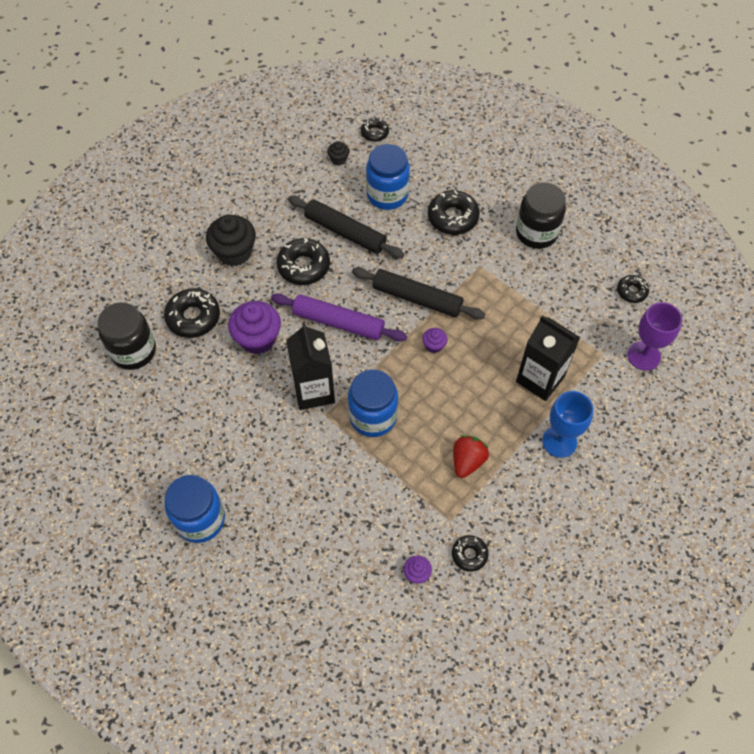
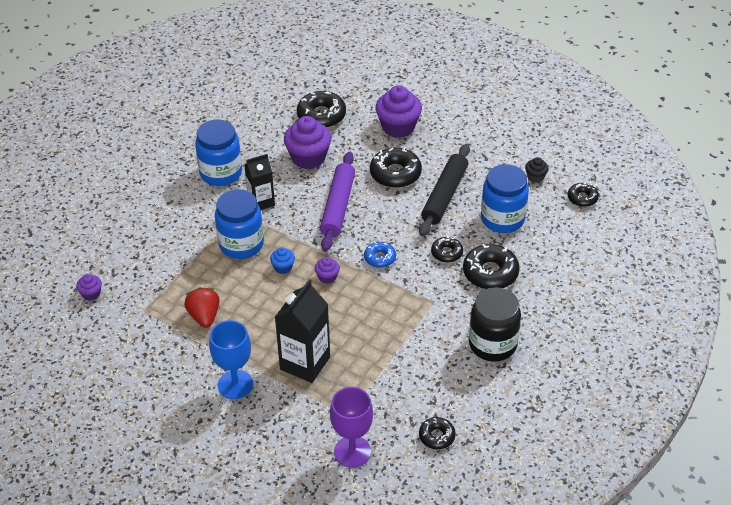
camera: 80 degrees right, 15 degrees down
(133, 351) = (280, 89): black jar -> none
(200, 519) = (131, 156): blue jar -> blue jar (221, 173)
(234, 252) = (398, 127): black cupcake -> purple cupcake
(314, 391) = (261, 202): black carton -> black carton, size x0.64
(413, 382) = (283, 267): none -> blue cupcake
(417, 298) = (380, 258): black rolling pin -> blue donut
(467, 461) = (204, 316): red strawberry -> red strawberry turned 120 degrees counterclockwise
(469, 555) = (110, 327): black donut -> black donut (447, 253)

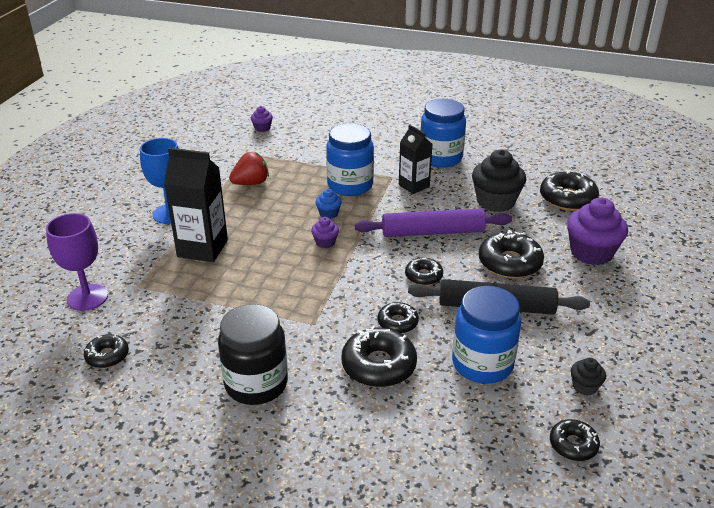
camera: 75 degrees right, 10 degrees down
(308, 158) = (495, 201): purple cupcake -> black cupcake
(380, 258) = (367, 273): blue donut -> none
(395, 226) = (423, 276): none -> black donut

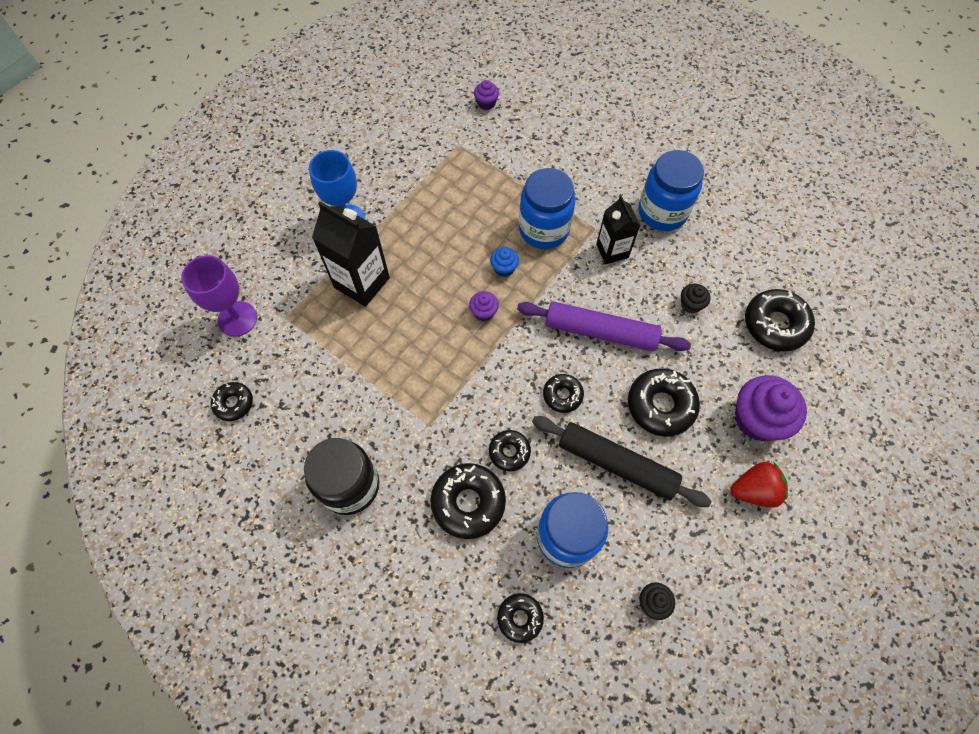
camera: 20 degrees right, 30 degrees up
(251, 183) = (442, 195): red strawberry -> red strawberry (754, 490)
(495, 201) = (691, 304): black cupcake -> black cupcake, size x0.48
(573, 445) = (605, 668): black donut -> black donut (520, 618)

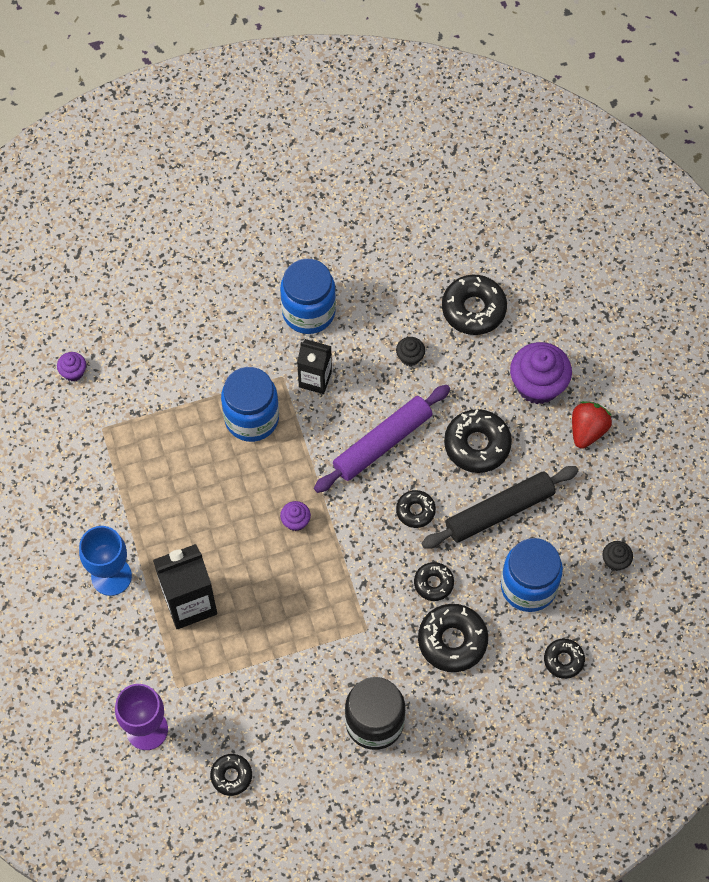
camera: 55 degrees left, 0 degrees up
(504, 268) = (265, 477): blue cupcake -> none

